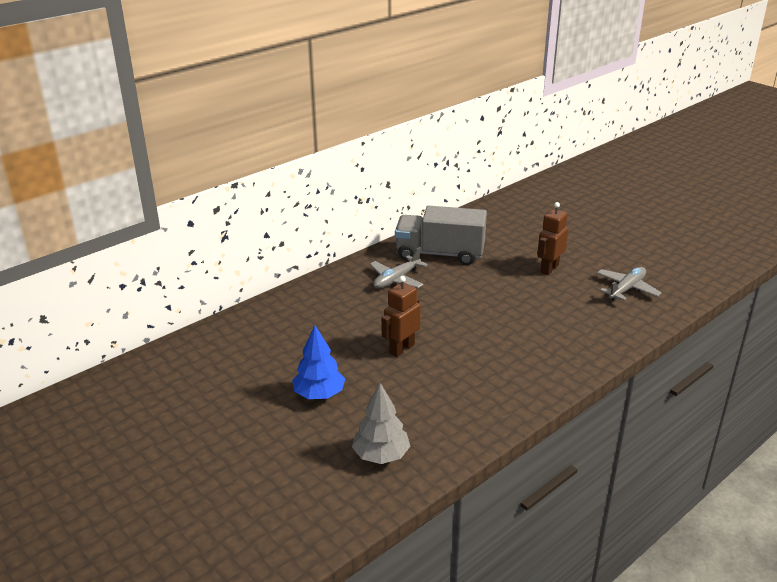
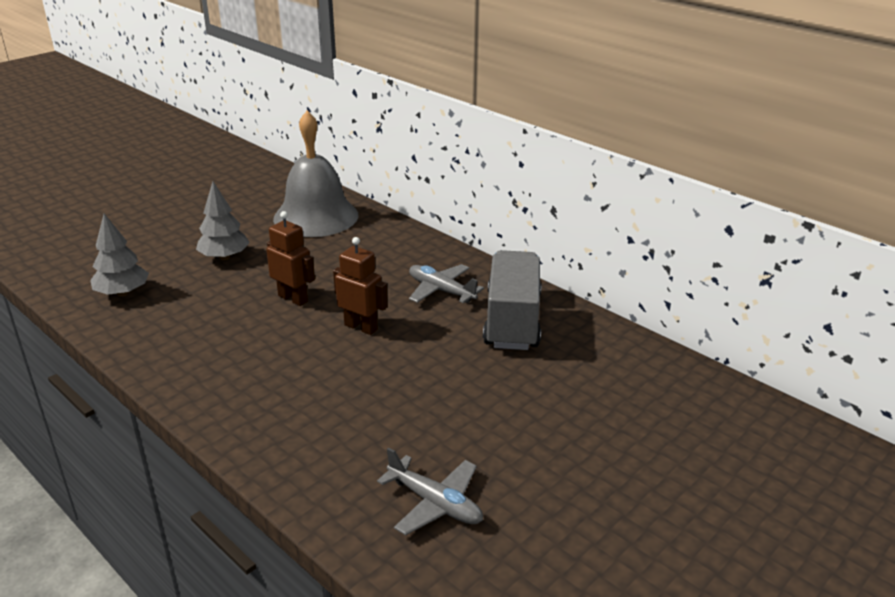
camera: 85 degrees right, 0 degrees up
(248, 342) = (316, 216): none -> grey bell
(319, 394) = (224, 257): blue tree -> grey tree
(549, 269) = (488, 419): brown robot -> brown robot (361, 327)

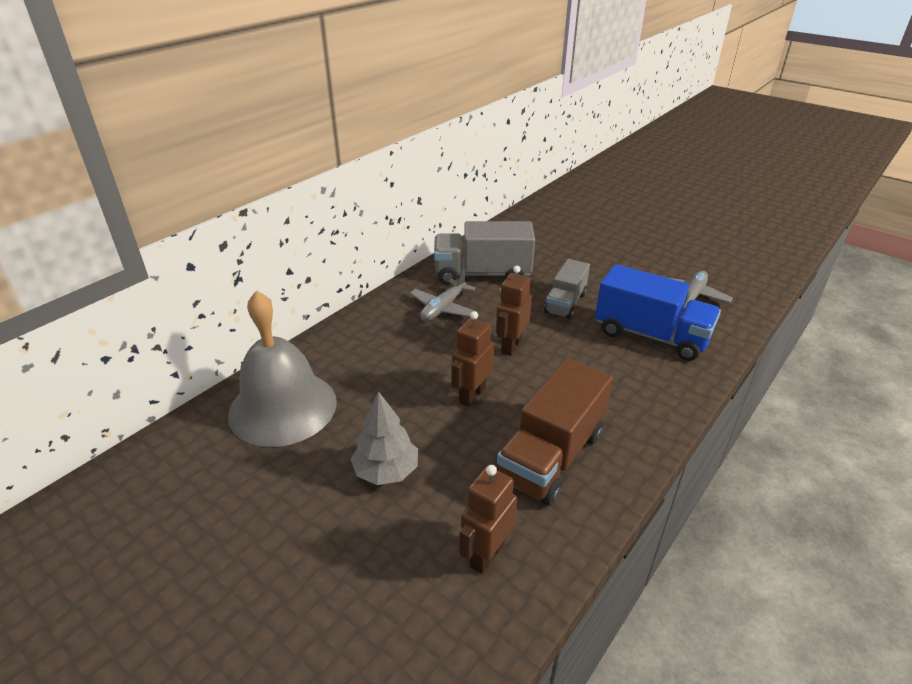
camera: 95 degrees left, 5 degrees up
(122, 293) = (486, 554): grey tree -> brown robot
(196, 332) = (551, 456): none -> brown truck
(350, 435) = (650, 335): none -> blue truck
(437, 376) = (565, 303): none -> grey truck

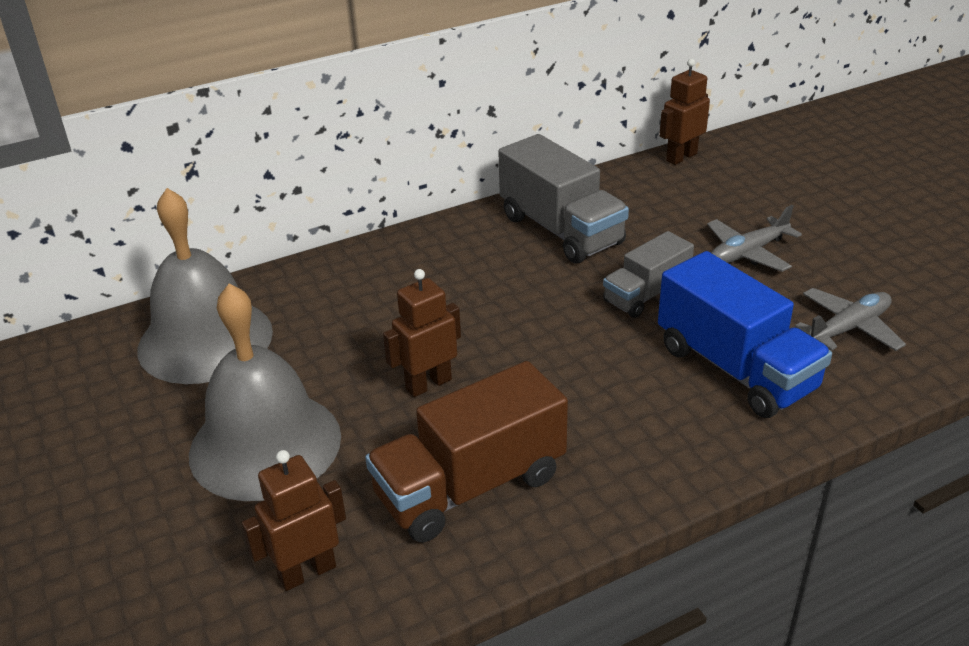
camera: 25 degrees right, 0 degrees up
(386, 471) = (265, 444): grey tree -> grey bell
(443, 308) = (474, 265): grey plane -> grey plane (748, 253)
(482, 274) = (561, 230): grey truck -> grey truck turned 150 degrees counterclockwise
(511, 346) = (525, 335): brown robot -> brown robot (681, 157)

